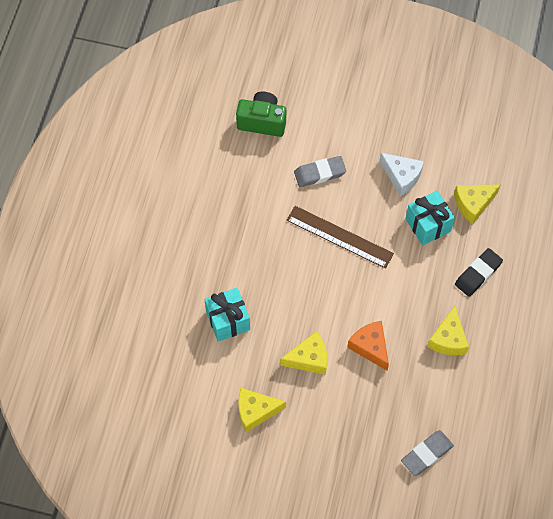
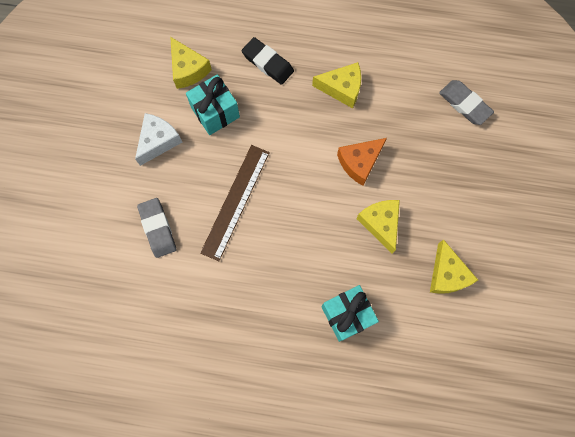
camera: 95 degrees left, 10 degrees up
(262, 121) = (90, 300): green camera -> none

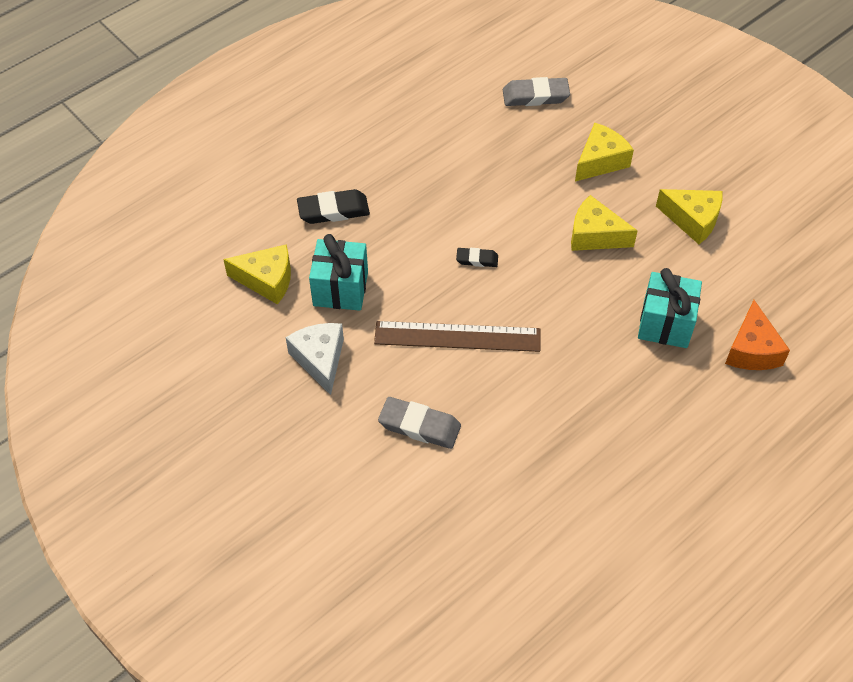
camera: 50 degrees left, 20 degrees down
(235, 202) = (457, 336): brown ruler -> brown ruler turned 60 degrees counterclockwise
(301, 169) = (477, 259): none -> black eraser
(342, 88) = (424, 172): yellow cheese -> yellow cheese (600, 161)
(359, 162) = (516, 209): orange cheese -> orange cheese (752, 350)

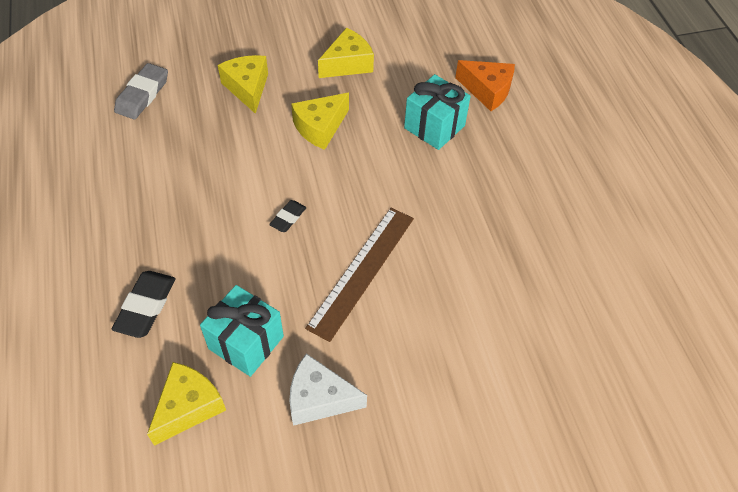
camera: 65 degrees left, 0 degrees up
(419, 426) = (441, 345): grey eraser -> none

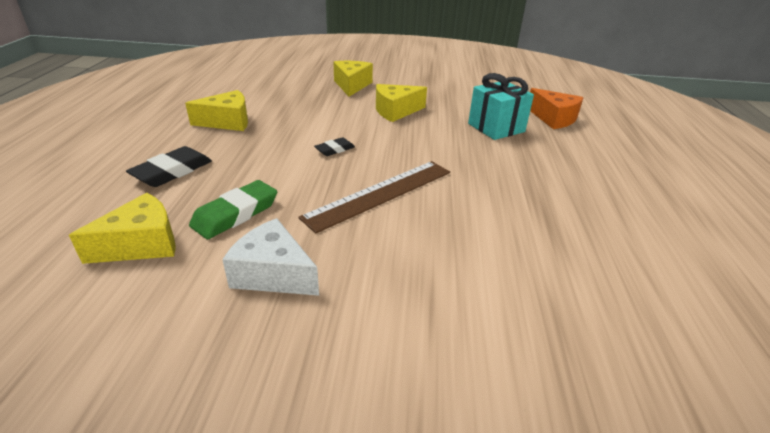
camera: 20 degrees right, 20 degrees down
(142, 95) = (273, 76): grey eraser -> none
(246, 342) = (235, 214): turquoise gift -> green eraser
(348, 64) = (437, 88): yellow cheese -> yellow cheese (227, 122)

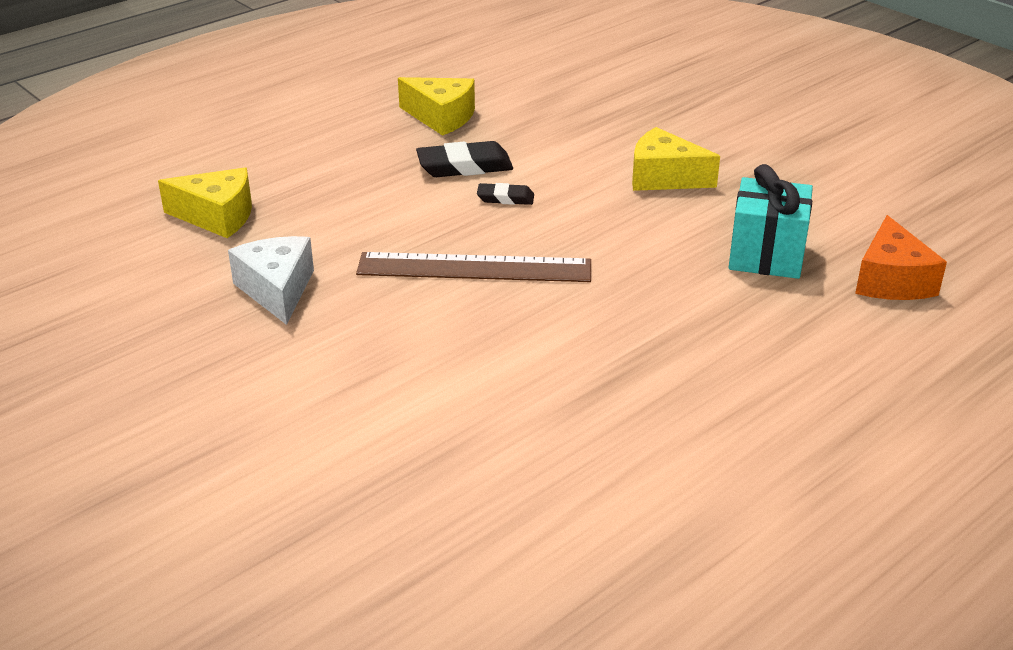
camera: 45 degrees right, 0 degrees up
(172, 171) = (318, 157): black eraser -> black eraser (464, 166)
(235, 214) = (316, 224): green eraser -> none
(352, 85) = (668, 117): yellow cheese -> none

